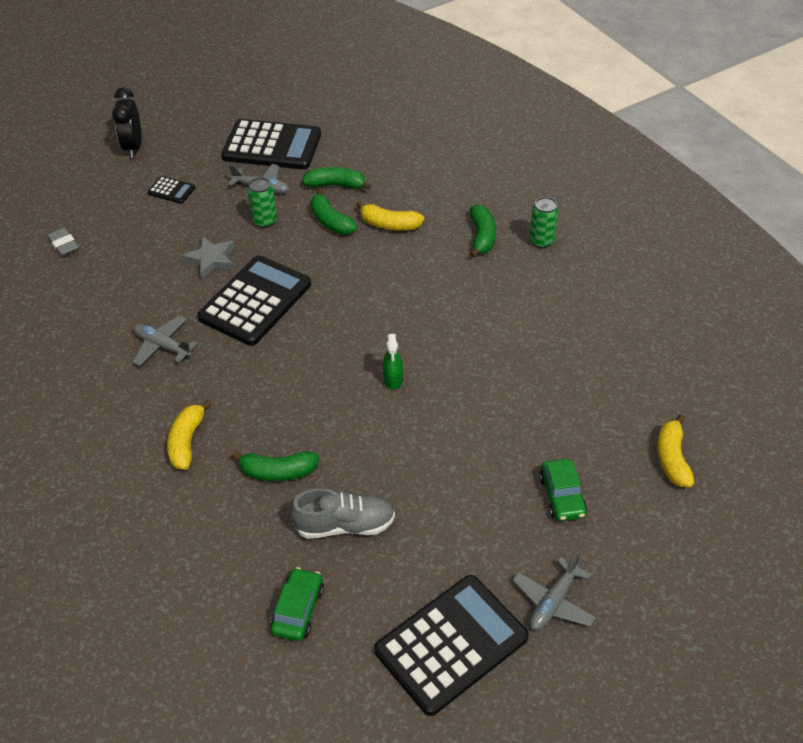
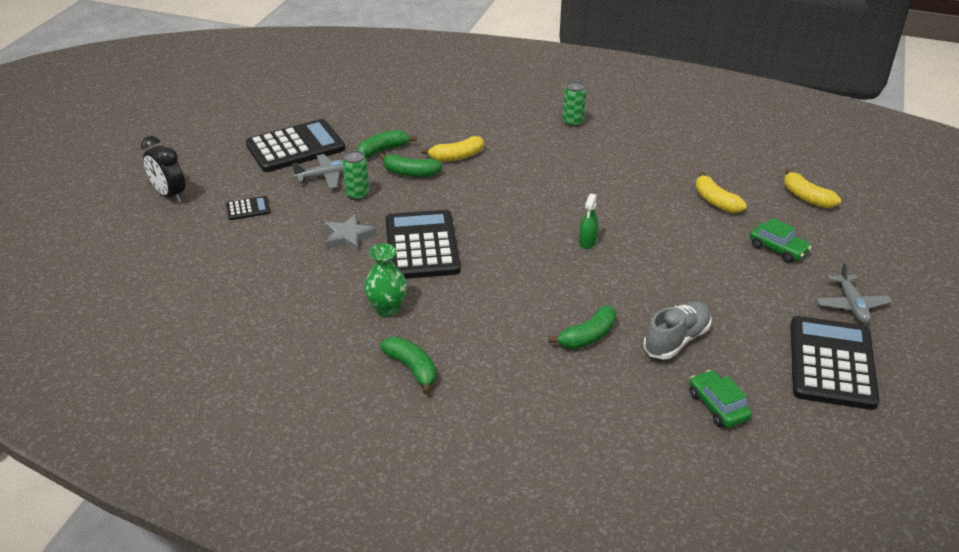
camera: 40 degrees left, 10 degrees down
(64, 245) = (198, 286): grey eraser -> none
(162, 346) = (387, 309): grey plane -> green vase
(187, 442) = (495, 356): yellow banana -> yellow banana (715, 201)
(393, 379) = (587, 242): green spray bottle -> green spray bottle turned 60 degrees clockwise
(482, 236) = (531, 136): green banana -> green banana (412, 368)

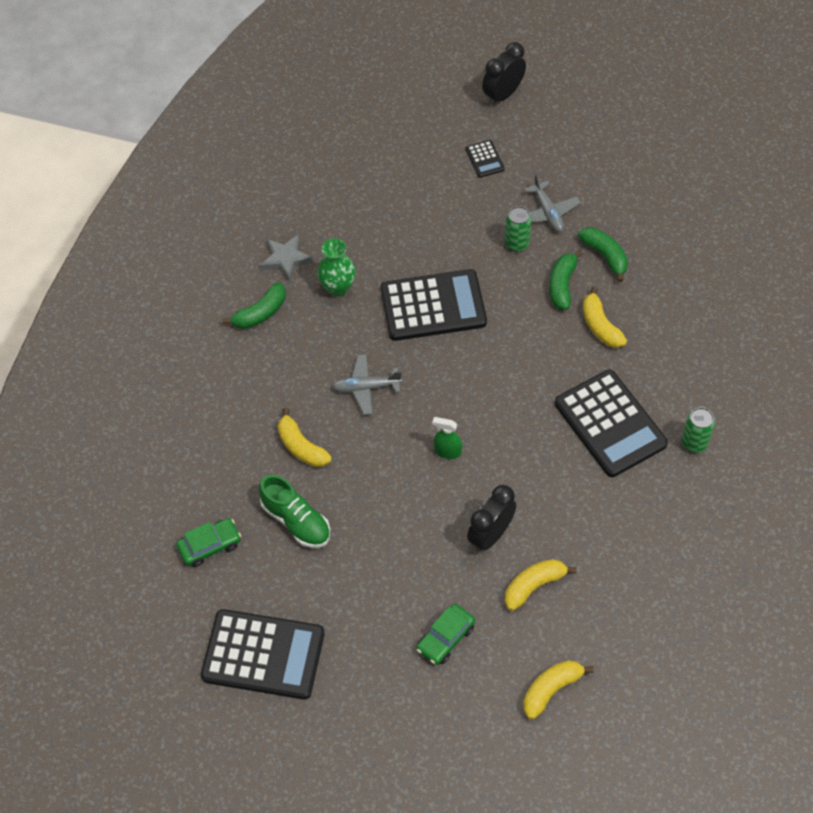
camera: 90 degrees right, 20 degrees up
(295, 147) = (601, 178): black calculator -> black calculator (610, 424)
(348, 237) = (444, 245): grey star -> grey star (286, 259)
(588, 336) = (301, 447): green banana -> yellow banana
(671, 221) = (490, 535): none -> black clock
(676, 340) = (296, 521): grey shoe -> green shoe
(851, 305) = (351, 694): grey plane -> grey plane (366, 388)

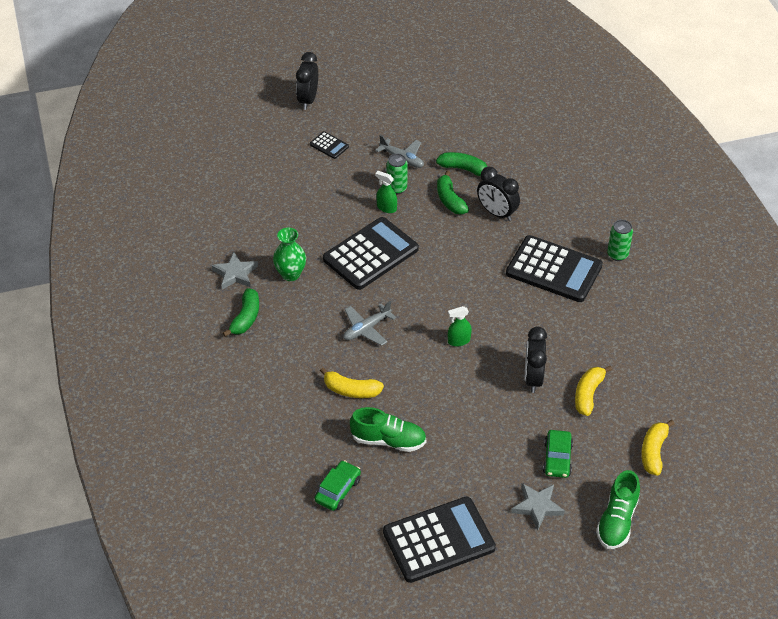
camera: 35 degrees left, 10 degrees down
(385, 678) = (537, 506): none -> grey star
(452, 741) = (617, 521): none -> green shoe
(489, 261) = (386, 208): none -> green spray bottle
(600, 326) = (496, 213): yellow banana -> black clock

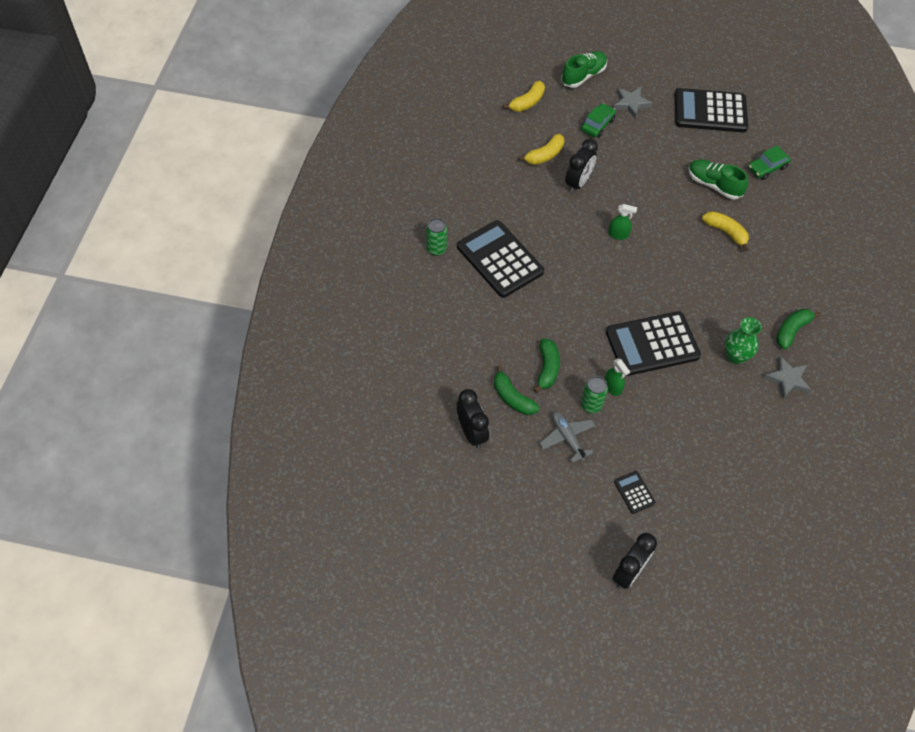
camera: 155 degrees left, 10 degrees up
(366, 329) = (689, 276): grey plane -> none
(496, 213) = (512, 335): black clock -> black clock (471, 432)

